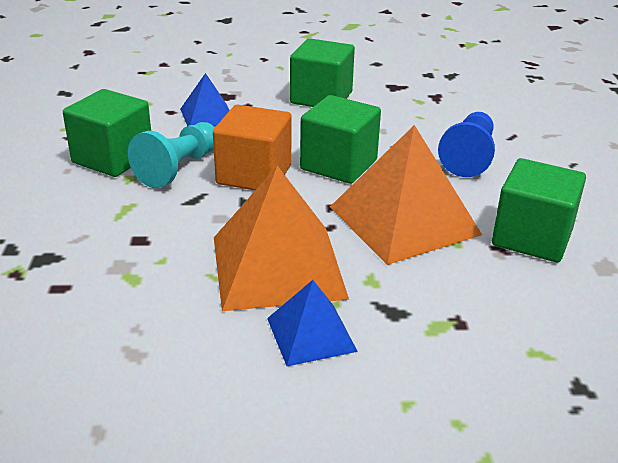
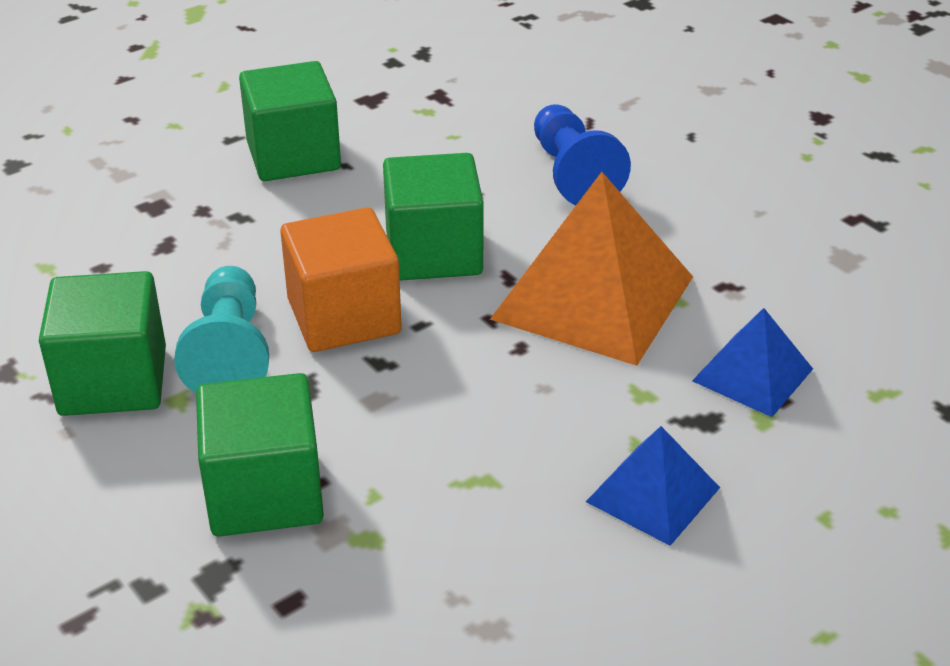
camera: 35 degrees left, 5 degrees up
(208, 116) = (167, 251): blue pyramid -> blue pyramid (752, 375)
(277, 266) = (522, 430): orange pyramid -> none
(532, 237) = (745, 256): green cube -> green cube (265, 493)

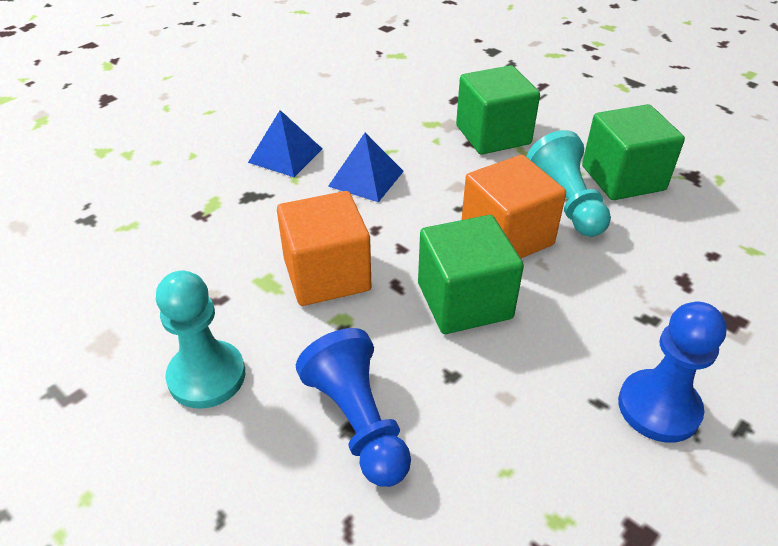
camera: 170 degrees right, 5 degrees up
(293, 156) = (658, 408): green cube -> blue pawn
(593, 297) = (327, 275): orange pyramid -> orange cube
(723, 219) = (207, 376): none -> turquoise pawn
(752, 375) = (213, 228): blue pyramid -> blue pyramid (366, 178)

